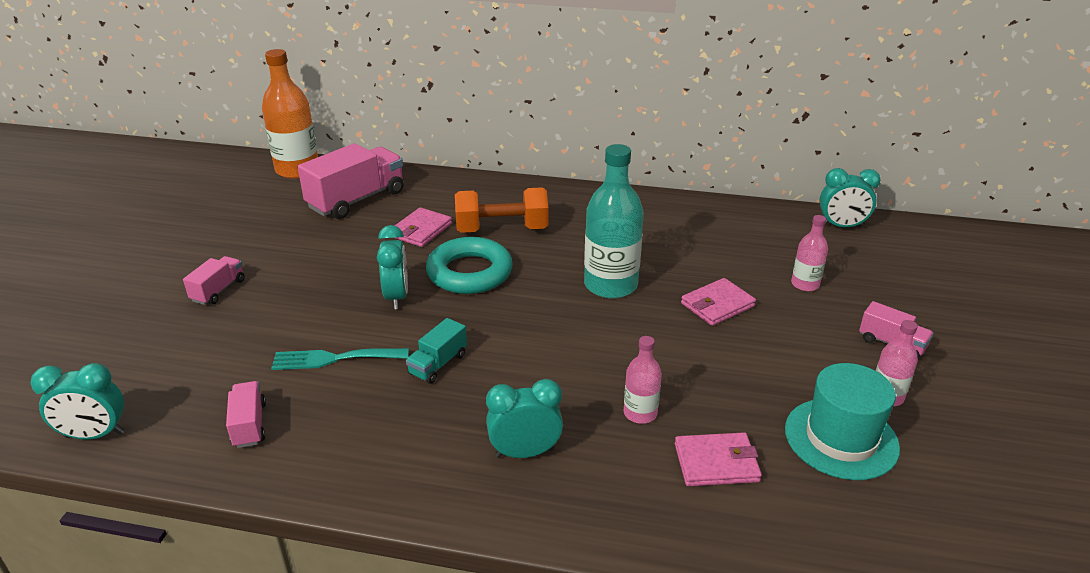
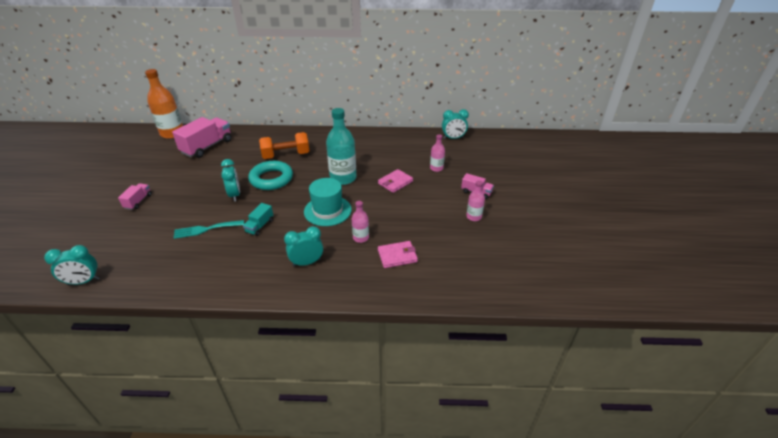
camera: 10 degrees left, 5 degrees up
(249, 425) = (166, 267): pink truck -> none
(421, 230) = (243, 159): pink wallet -> none
(841, 438) = (453, 238): turquoise hat -> turquoise hat (327, 210)

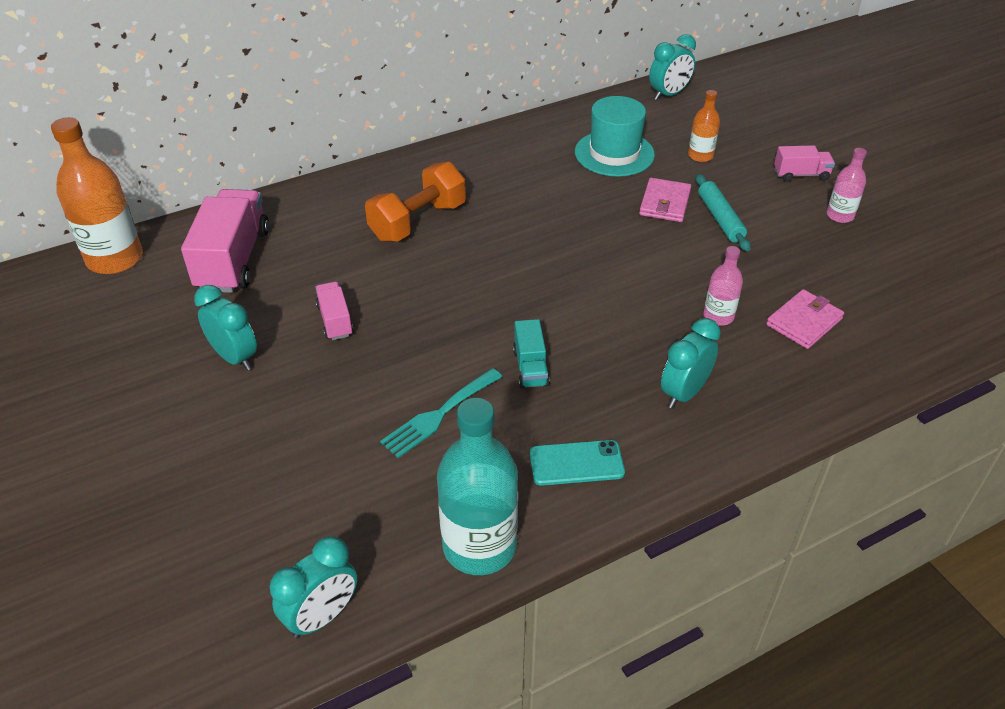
camera: 30 degrees left, 5 degrees up
(138, 201) = (228, 422): pink truck -> pink truck (335, 321)
(231, 270) = (576, 463): none -> turquoise phone
(235, 195) = (413, 331): turquoise clock -> turquoise clock (235, 357)
(271, 179) = (445, 275): turquoise ring -> none
(327, 210) = (613, 293): turquoise hat -> turquoise hat (614, 153)
(343, 178) = (571, 227): turquoise bottle -> turquoise bottle (479, 546)
(412, 197) = (720, 218): none -> turquoise rolling pin
(436, 168) = (700, 156): pink bottle -> orange bottle

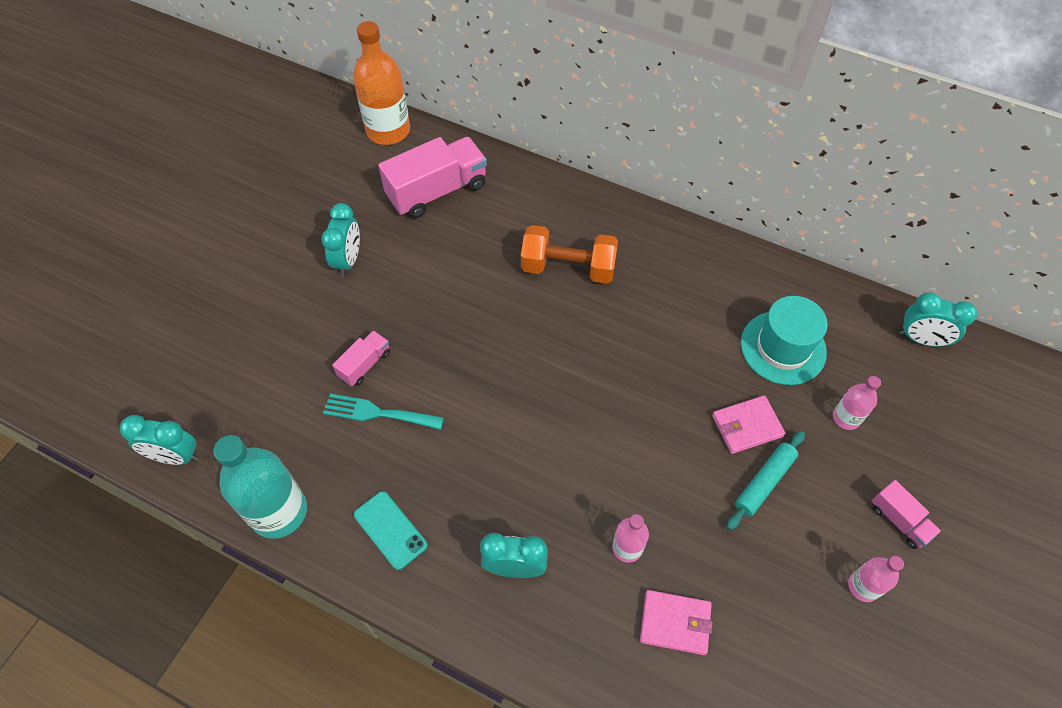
camera: 55 degrees right, 15 degrees up
(335, 321) = (423, 290): pink truck -> pink truck (365, 364)
(530, 367) = (465, 442): turquoise truck -> none
(700, 156) = (846, 417): orange bottle -> pink bottle

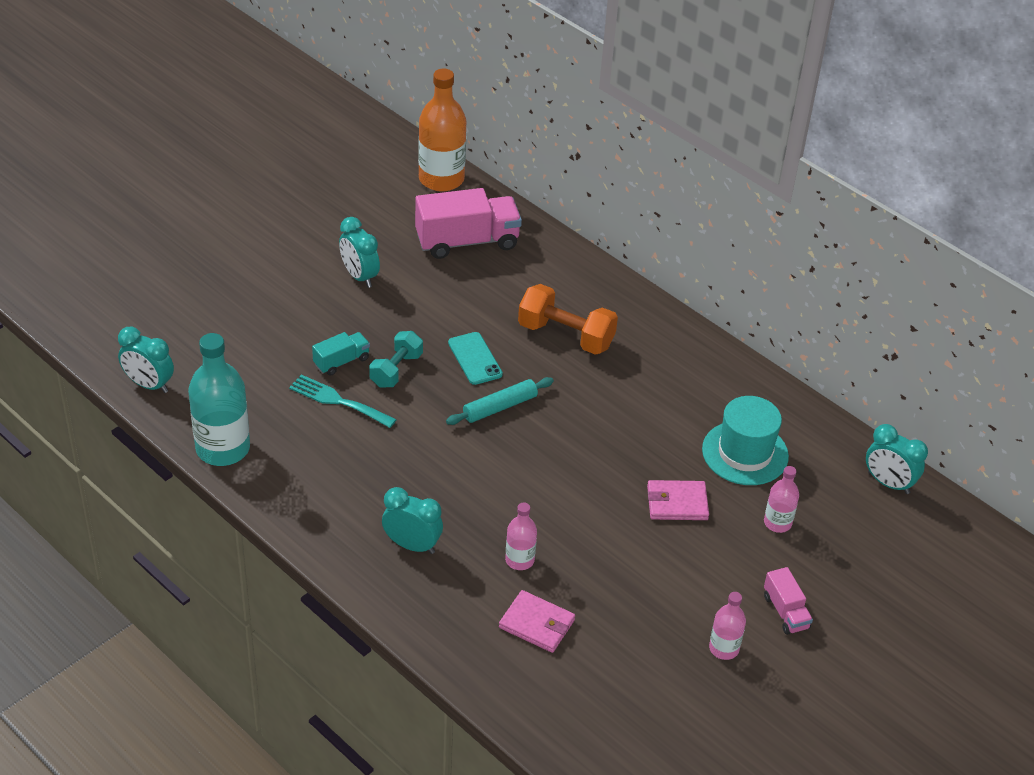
camera: 15 degrees right, 15 degrees down
(348, 260) = (359, 276): turquoise clock -> turquoise clock turned 120 degrees clockwise
(365, 364) = (341, 361): pink truck -> turquoise truck
(390, 530) = (314, 488): turquoise phone -> turquoise phone (475, 358)
(422, 357) = (396, 370): none -> turquoise dumbbell
(764, 482) = (671, 549): turquoise rolling pin -> turquoise rolling pin (500, 407)

